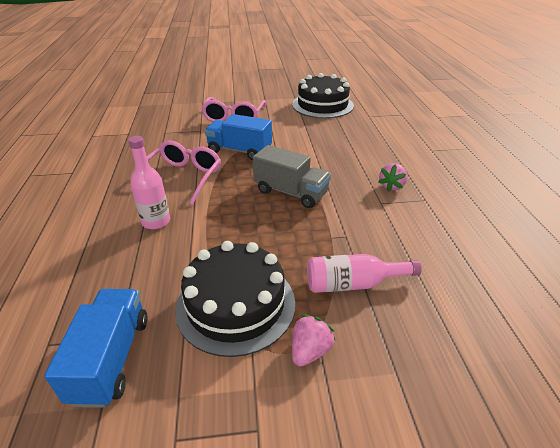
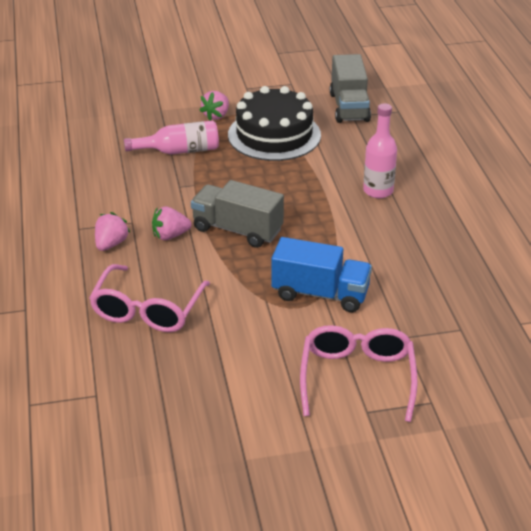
camera: 175 degrees right, 0 degrees up
(111, 358) = (349, 107): blue truck -> grey truck
(183, 177) = (380, 244): pink glasses -> pink glasses (147, 310)
(322, 105) = (183, 430): black cake -> none
(345, 190) = (170, 235): none -> pink strawberry

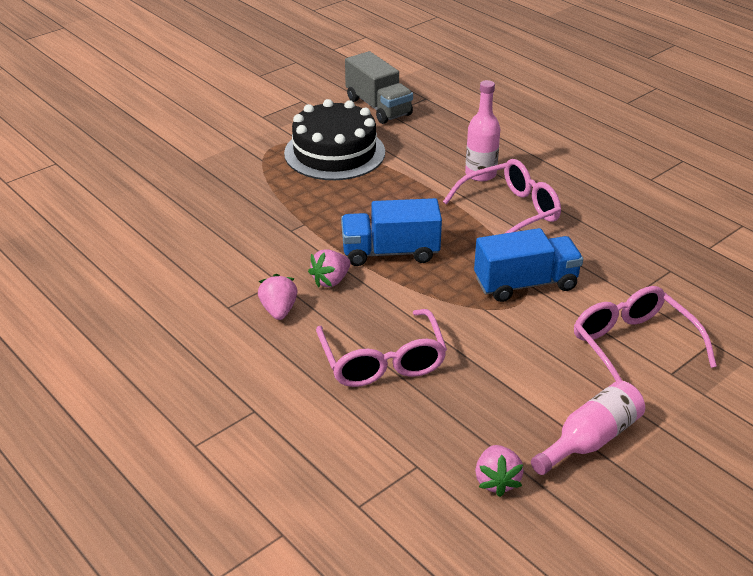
camera: 30 degrees left, 0 degrees up
(179, 151) = (256, 196): pink bottle -> pink bottle (590, 440)
(216, 115) = (259, 151): pink strawberry -> pink strawberry (496, 481)
(237, 230) = (390, 252): grey truck -> blue truck
(370, 231) = (511, 212): none -> pink glasses

